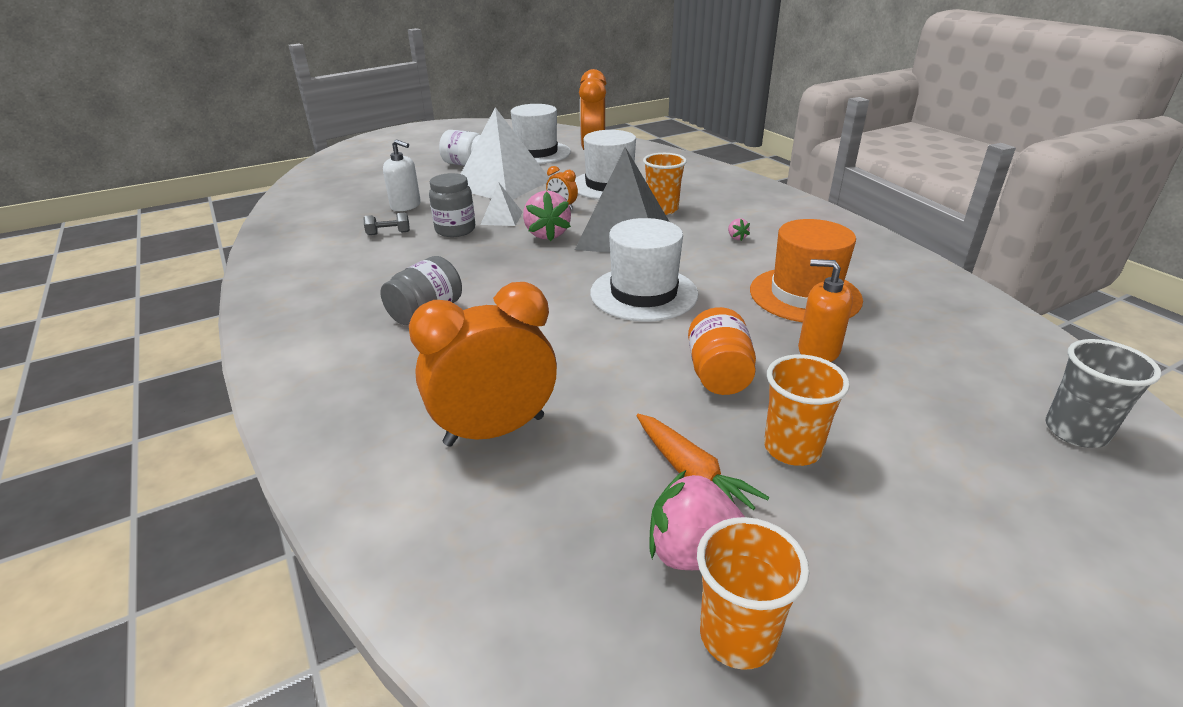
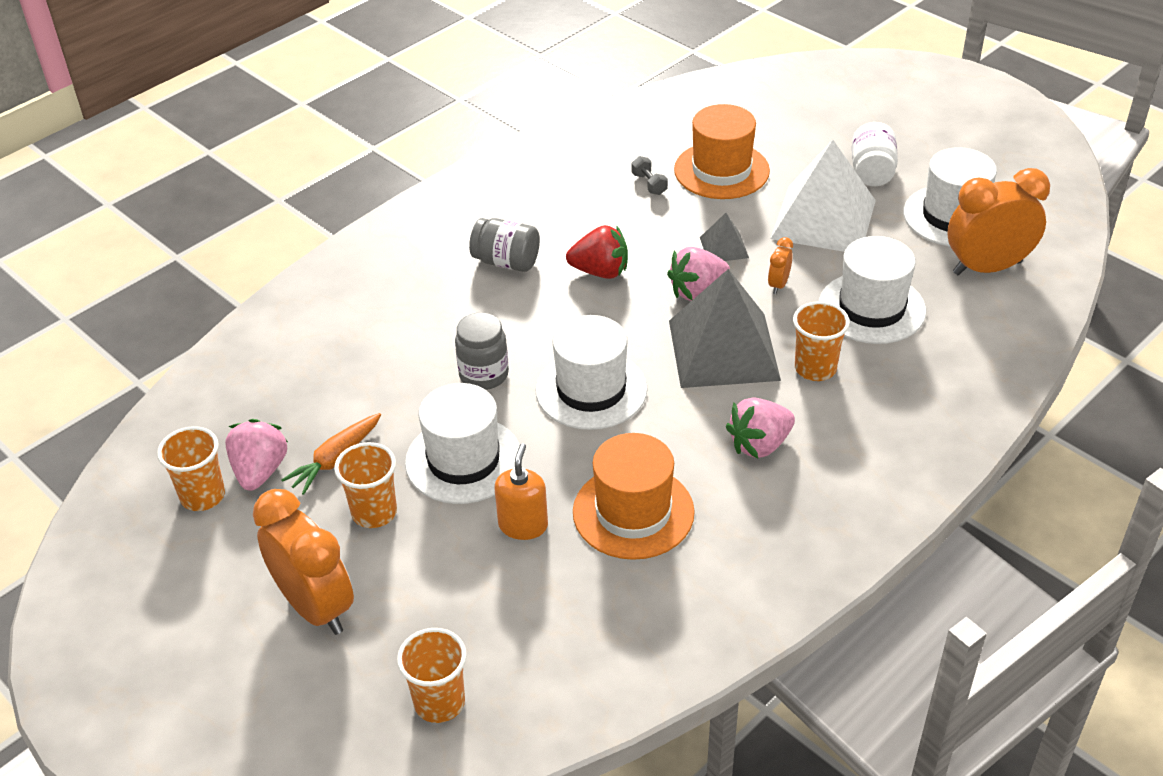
camera: 75 degrees right, 10 degrees up
(406, 206) = (721, 170): white soap dispenser -> orange hat
(455, 230) = (678, 224): grey jar -> grey jar (484, 375)
(486, 269) = (600, 271): none -> red strawberry
(495, 431) = (359, 349): orange clock -> orange clock (315, 607)
(501, 218) = (724, 247): white pyramid -> grey pyramid
(718, 374) = (463, 460): orange jar -> white hat
(736, 237) = (760, 444): pink strawberry -> pink strawberry, size x2.23
(1075, 431) = (439, 702): grey cup -> orange cup

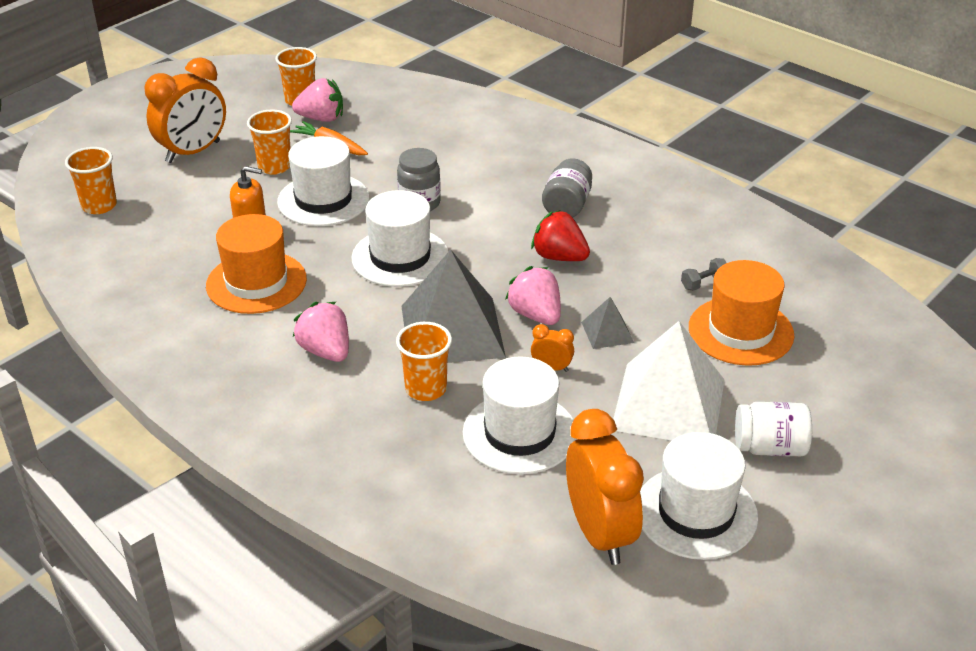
camera: 85 degrees right, 5 degrees down
(600, 271) = (559, 257): red strawberry -> red strawberry turned 120 degrees clockwise

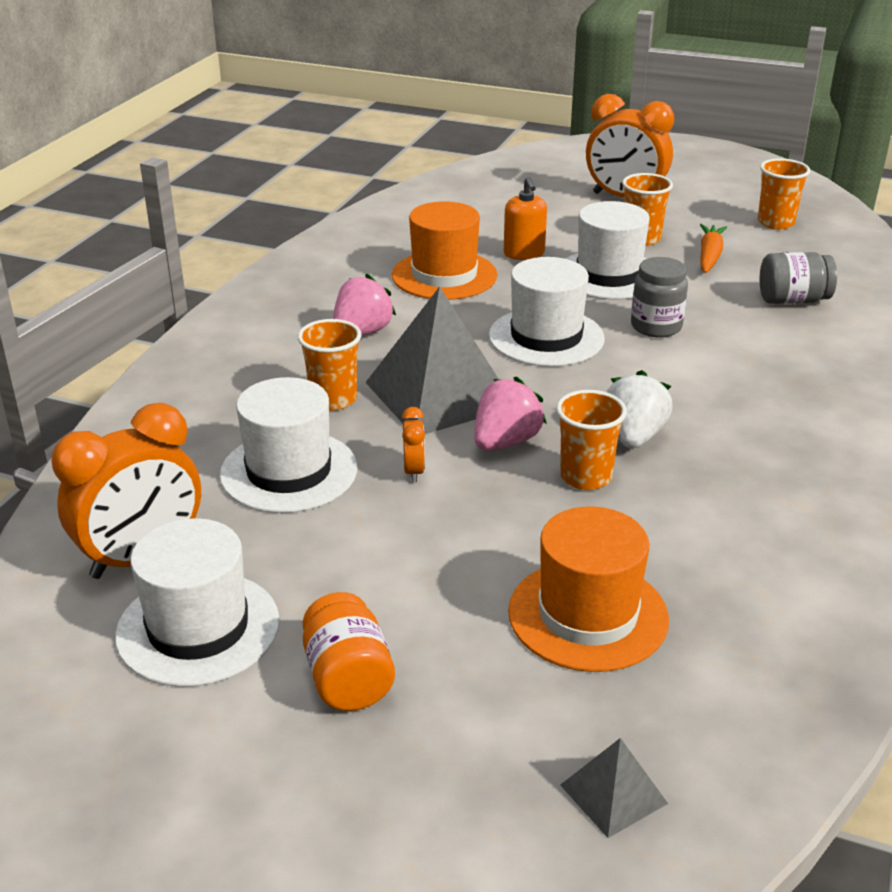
camera: 70 degrees right, 5 degrees down
(99, 206) = (502, 183): orange cup -> orange cup (585, 477)
(321, 118) = (756, 240): pink strawberry -> none
(559, 257) = (634, 437): red strawberry -> white strawberry
(567, 205) = (748, 422): grey jar -> grey jar (792, 300)
(607, 332) = (508, 500): grey pyramid -> grey pyramid (613, 794)
(668, 404) = (394, 572): white pyramid -> none
(703, 283) = (674, 563): grey dumbbell -> none
(769, 447) = (348, 678): white jar -> orange jar

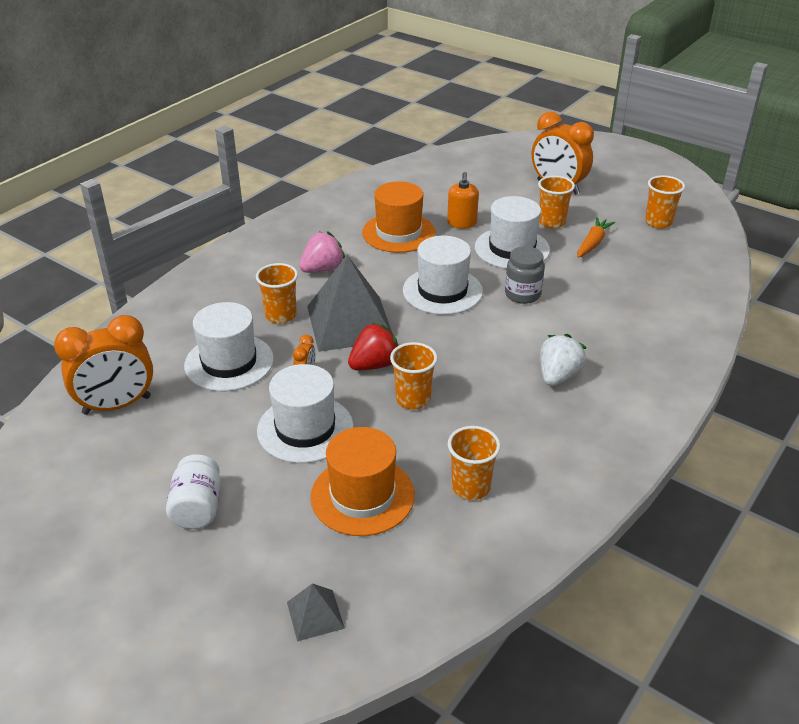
camera: 15 degrees right, 5 degrees up
(198, 628) = (128, 457): white hat -> white hat (305, 429)
(348, 678) = (197, 508): orange jar -> white jar
(505, 442) = (374, 365): pink strawberry -> red strawberry
(634, 437) = (461, 375): white strawberry -> white strawberry (558, 376)
(733, 575) = (470, 487): none -> orange cup
(792, 300) = (633, 288): grey jar -> none

